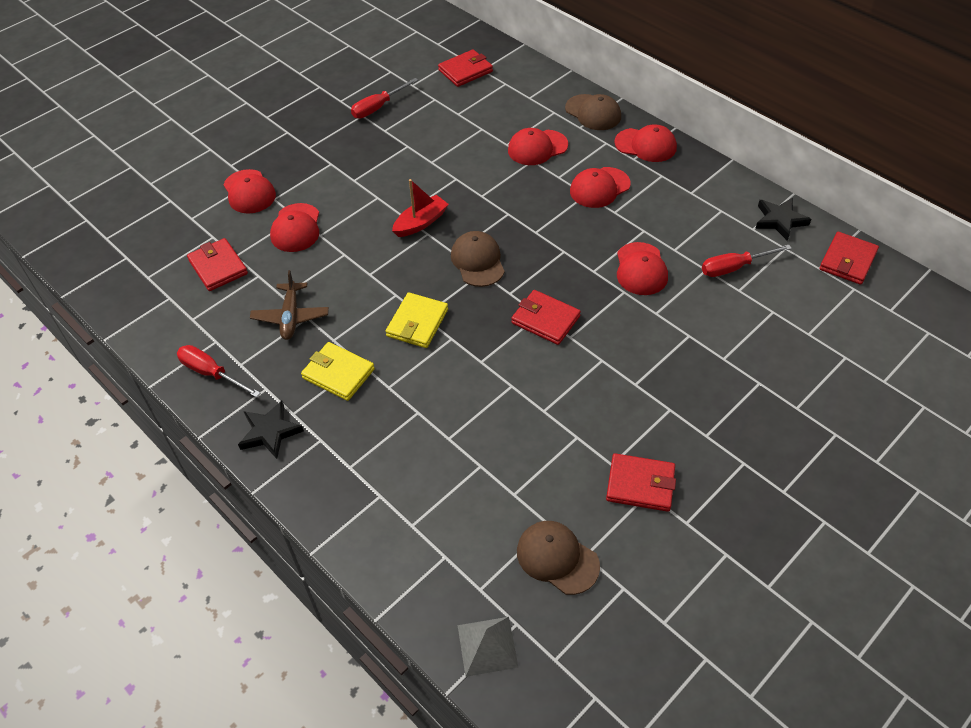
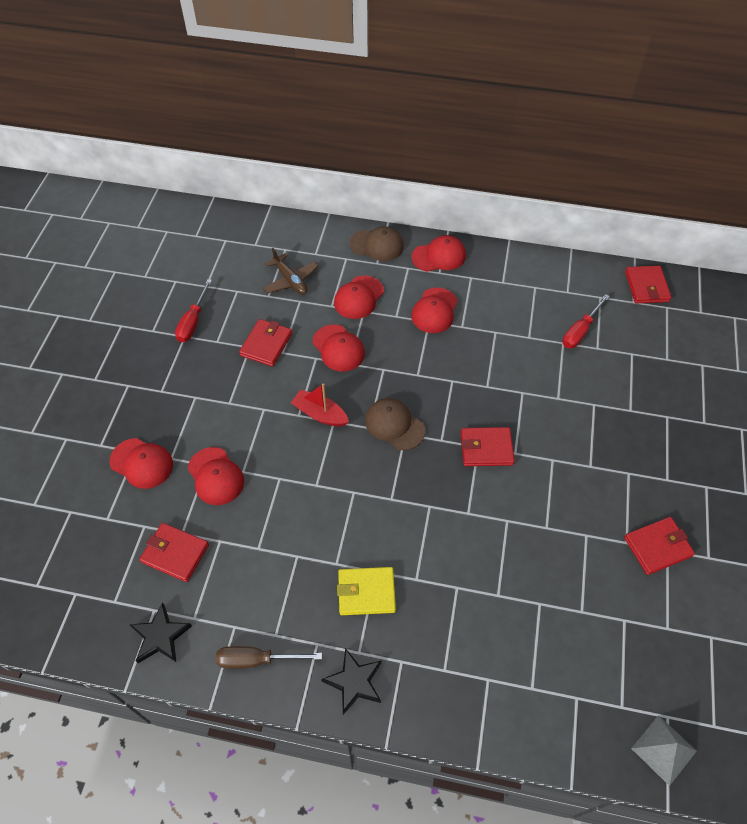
camera: 35 degrees left, 5 degrees up
(211, 373) = (257, 660): red screwdriver -> brown screwdriver
(291, 316) = (282, 563): brown plane -> brown plane (290, 280)
(417, 323) = (392, 508): yellow wallet -> none
(421, 222) = (320, 414): red boat -> red boat turned 75 degrees counterclockwise
(465, 71) = (242, 252): red wallet -> red wallet (266, 344)
(557, 558) = (652, 644): brown cap -> none
(641, 269) = (519, 366): red cap -> red cap (338, 348)
(779, 220) = (580, 276): black star -> black star (160, 636)

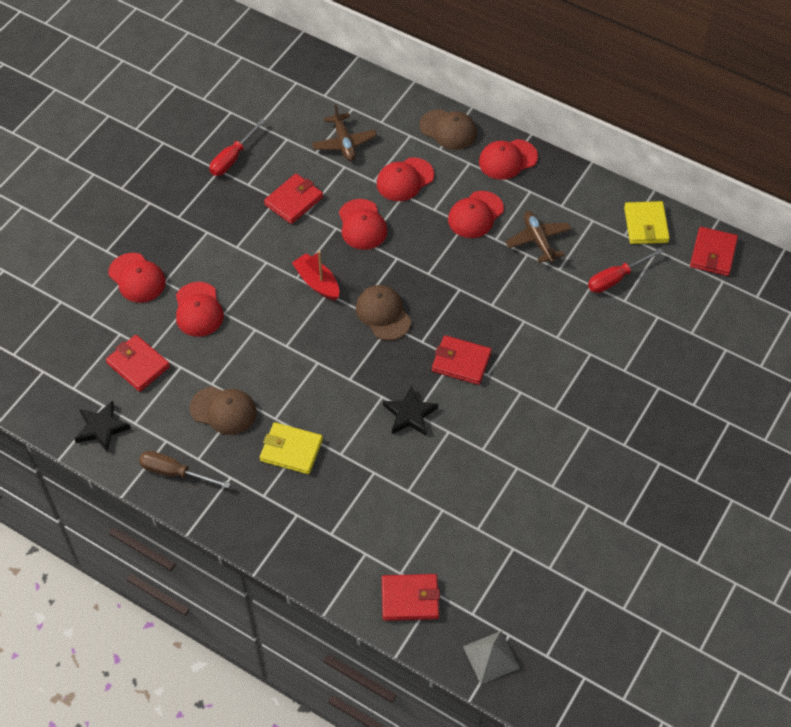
camera: 20 degrees right, 0 degrees up
(281, 573) = (223, 410): none -> brown cap
(354, 682) = (249, 517): black star -> black star (410, 414)
(439, 256) = (507, 159): red cap -> red cap turned 150 degrees clockwise
(499, 317) = (538, 240): none -> brown plane
(580, 279) = (646, 225): none -> yellow wallet
(657, 547) = (579, 499): red wallet -> red wallet (410, 599)

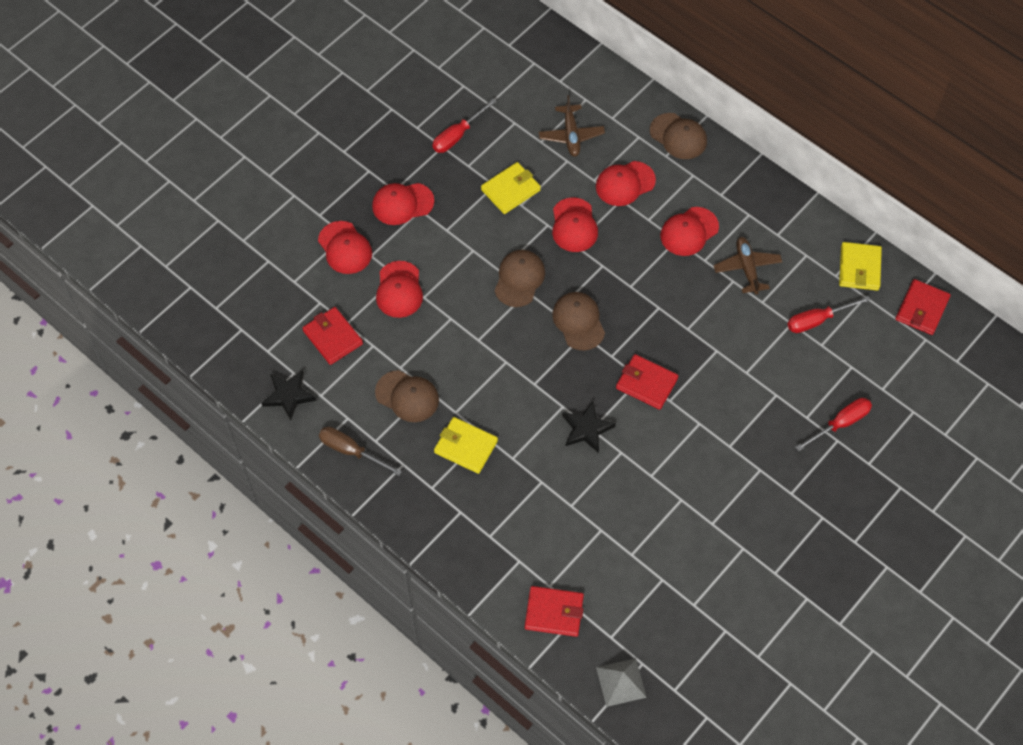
camera: 10 degrees right, 5 degrees up
(294, 201) = (511, 190): red wallet -> yellow wallet
(317, 282) = (519, 279): red boat -> brown cap
(507, 159) = (732, 177): red cap -> red cap (402, 204)
(658, 371) = (840, 424): none -> red screwdriver

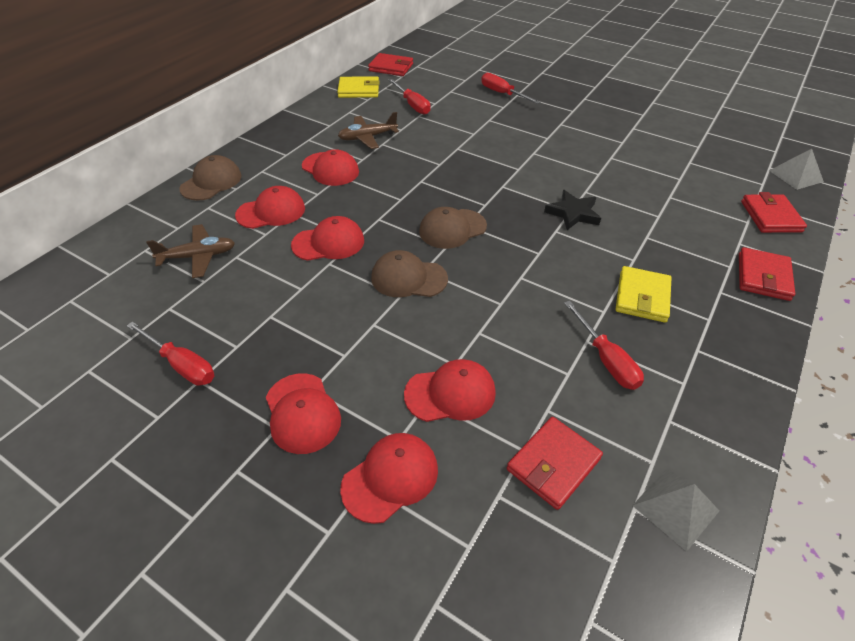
camera: 100 degrees left, 15 degrees down
(288, 395) = (675, 508): black star -> grey pyramid
(351, 451) = (714, 407): brown screwdriver -> none
(407, 396) = (606, 359): brown cap -> red screwdriver
(511, 190) = (278, 300): yellow wallet -> none
(625, 184) = (271, 212): red cap -> red cap turned 75 degrees counterclockwise
(646, 383) = (506, 182): red wallet -> red wallet (763, 277)

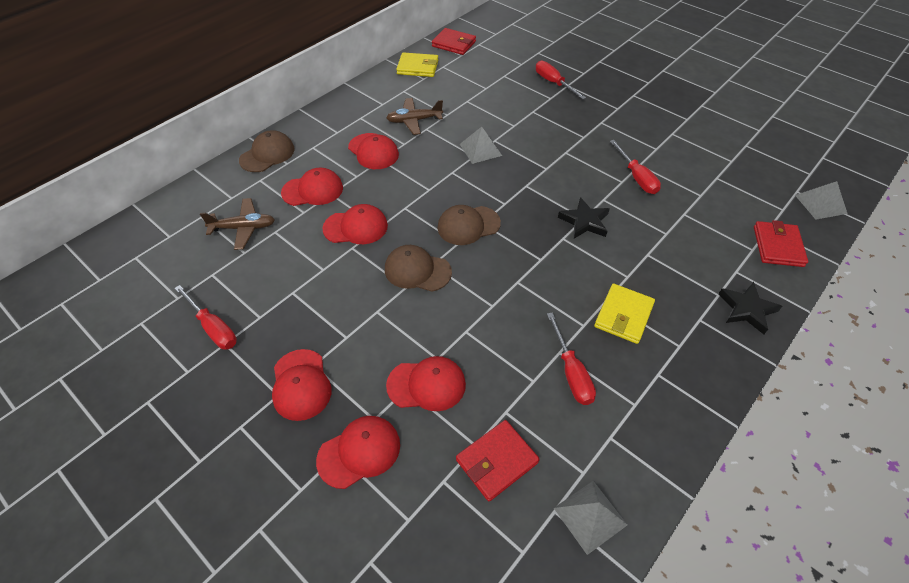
camera: 10 degrees right, 5 degrees up
(412, 105) = (464, 88): red screwdriver -> red screwdriver (636, 177)
(445, 158) = (480, 149): none -> grey pyramid
(763, 277) = (747, 309): red wallet -> black star

